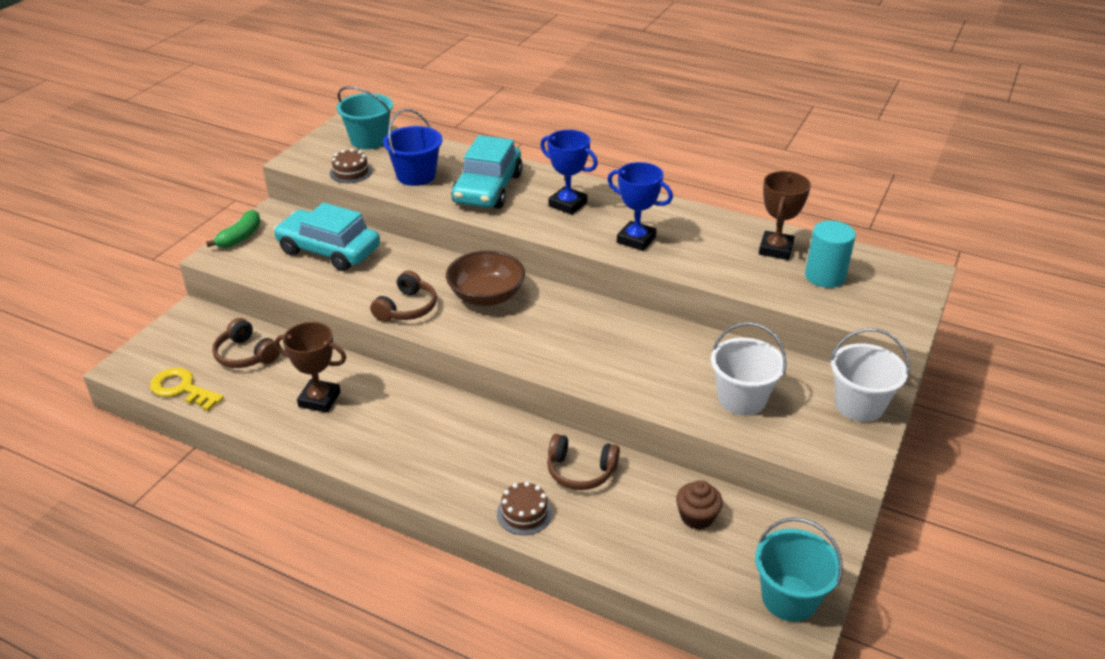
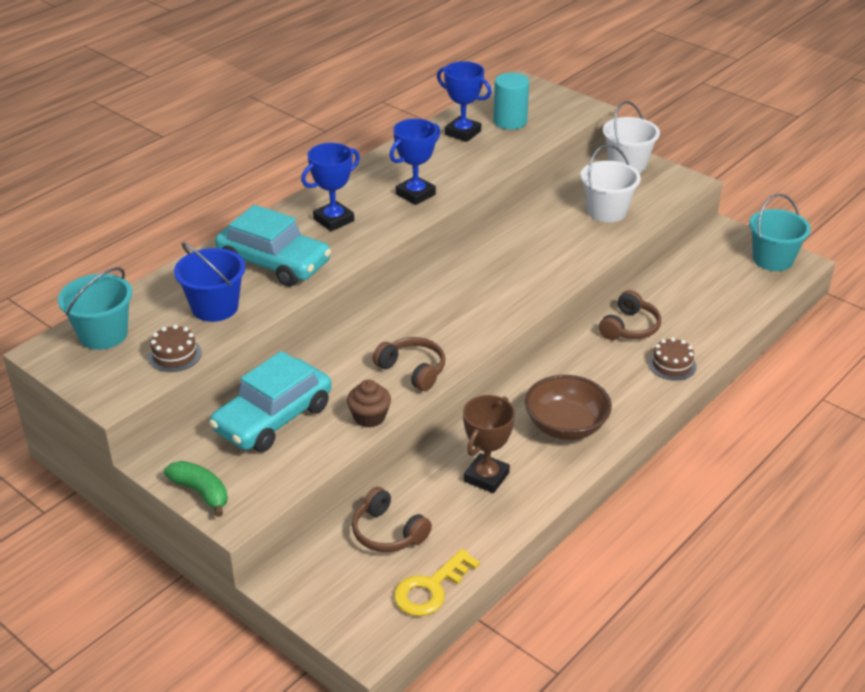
camera: 75 degrees left, 0 degrees up
(246, 355) = (388, 532): brown headphones -> brown headphones turned 75 degrees clockwise
(486, 296) = (414, 317): brown bowl -> brown bowl (566, 425)
(697, 517) = (691, 281): brown cupcake -> brown cupcake (369, 417)
(775, 249) = (463, 133): brown trophy -> blue trophy

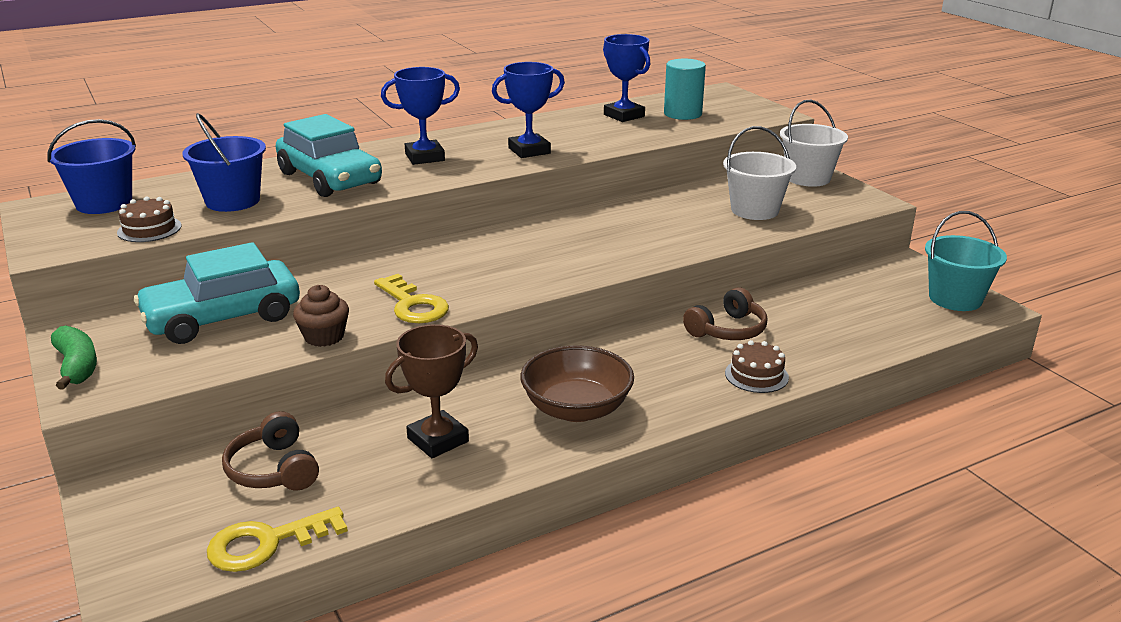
camera: 20 degrees right, 10 degrees down
(103, 334) = (104, 203): turquoise bucket -> blue bucket
(412, 370) = (413, 305): brown headphones -> yellow key

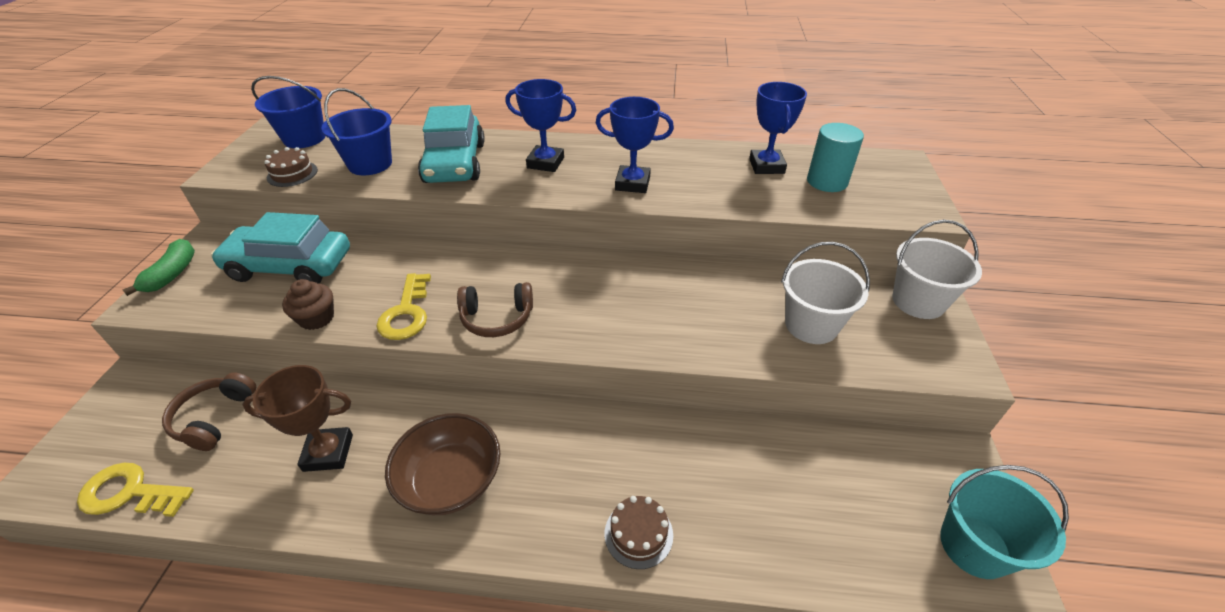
camera: 35 degrees right, 15 degrees up
(728, 330) = (674, 454): brown headphones -> brown headphones (497, 318)

